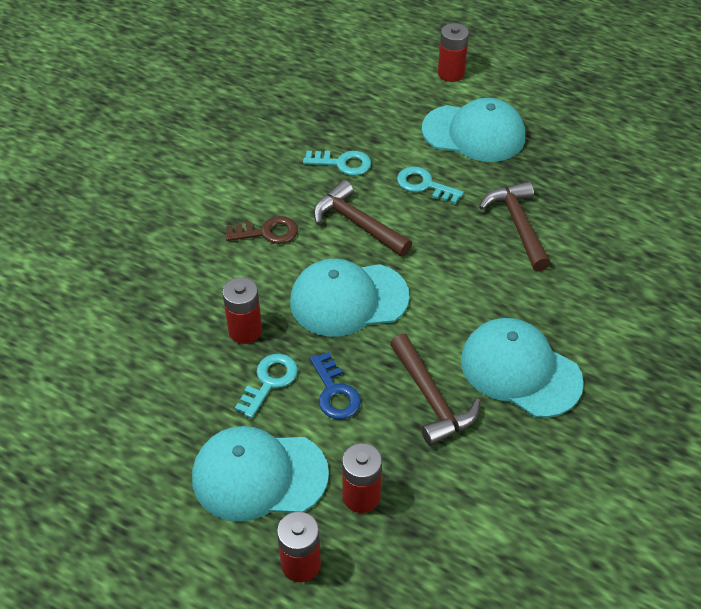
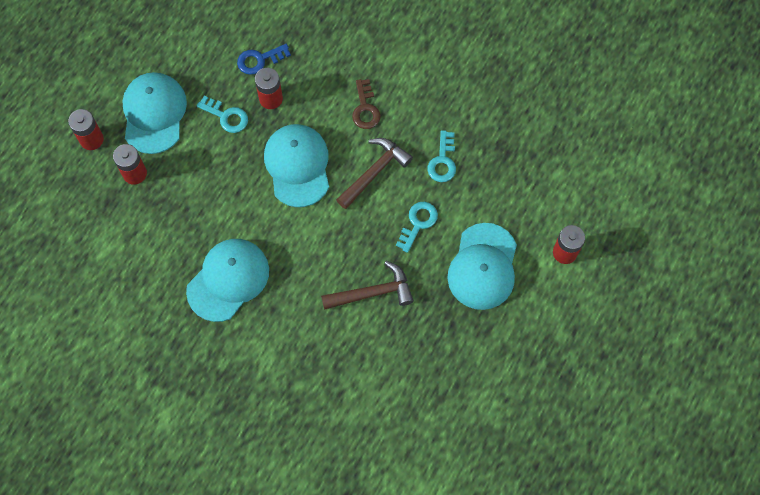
camera: 90 degrees right, 20 degrees up
(335, 392) = (215, 157): blue key -> blue key (259, 60)
(431, 398) = (207, 219): brown hammer -> none

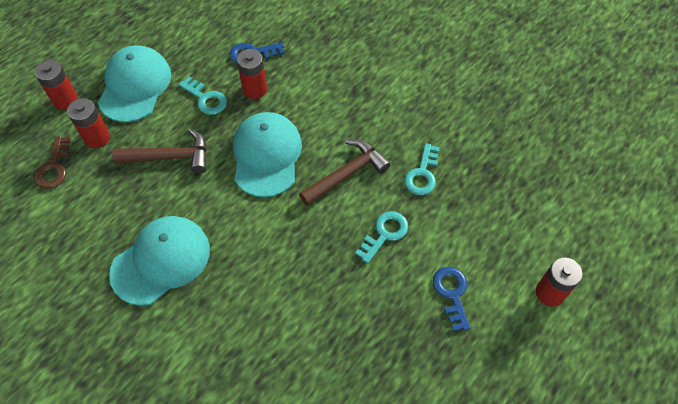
camera: 10 degrees right, 10 degrees down
(365, 109) = (349, 112): brown key -> brown key (54, 167)
(372, 292) = (319, 302): brown hammer -> brown hammer (170, 157)
(483, 267) = (452, 293): turquoise cap -> blue key

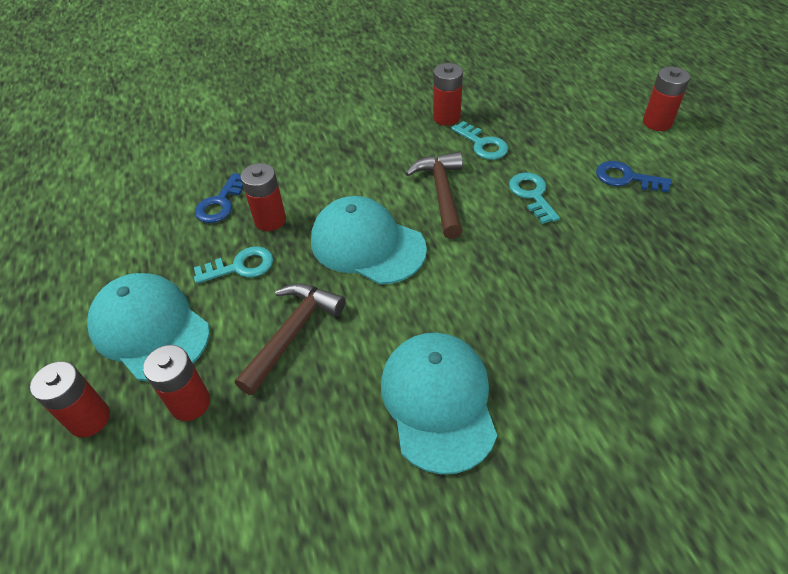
camera: 55 degrees left, 10 degrees down
(54, 167) = (190, 478): brown key -> none
(439, 134) = (446, 117): none -> red battery

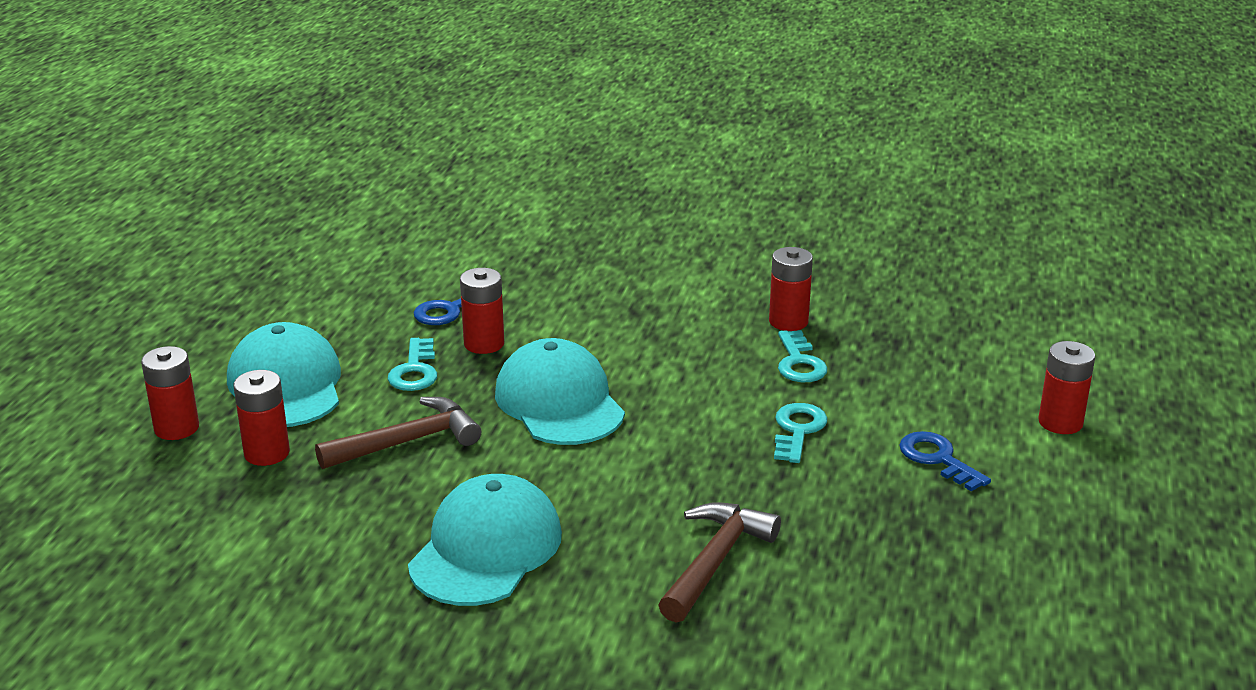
camera: 30 degrees right, 20 degrees down
(240, 266) = (415, 371): turquoise key -> turquoise key turned 75 degrees clockwise
(442, 193) = (693, 389): brown hammer -> brown hammer (715, 561)

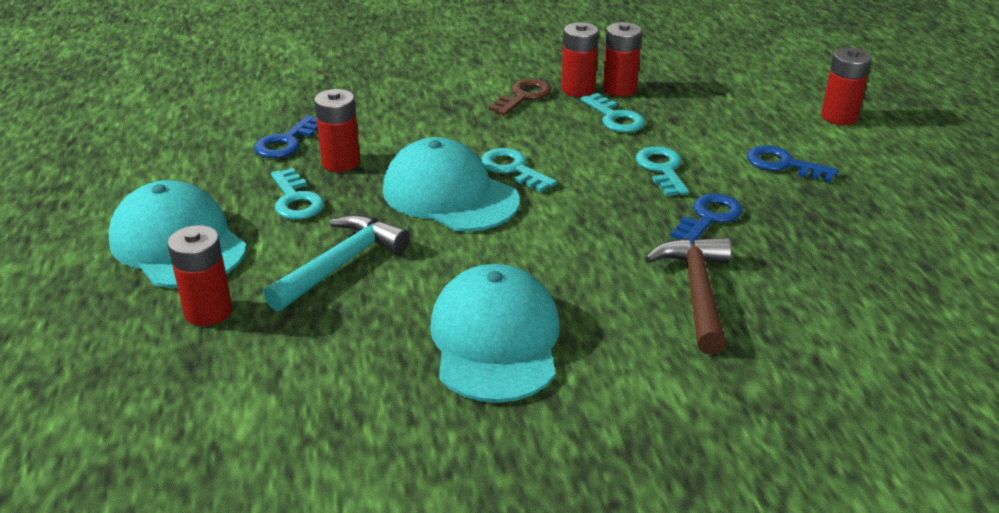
camera: 25 degrees left, 5 degrees up
(176, 428) = (91, 313): red battery -> red battery (619, 89)
(407, 442) = (341, 264): brown hammer -> turquoise hammer
(643, 391) = (513, 169): none -> turquoise key
(722, 316) = (523, 96): none -> brown key
(799, 493) = (709, 217): none -> blue key

